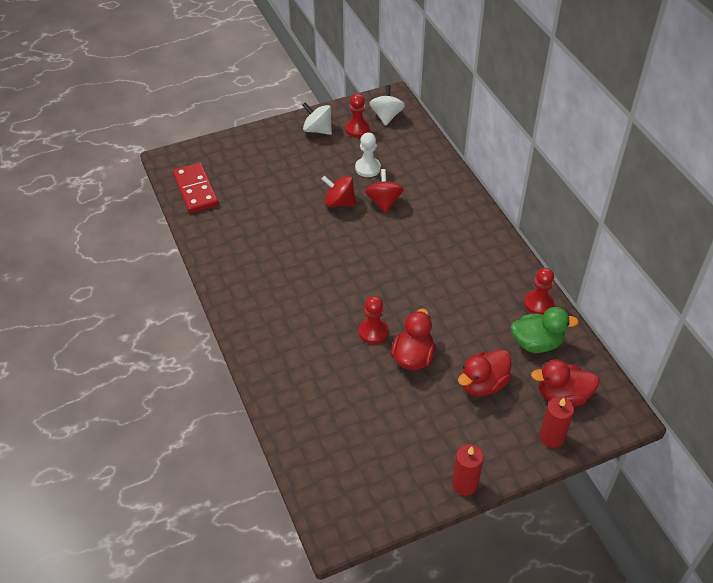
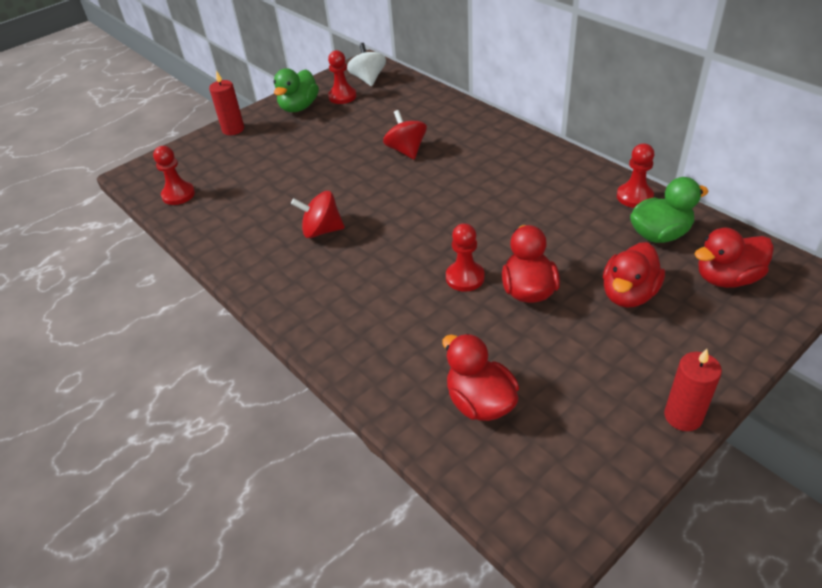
camera: 15 degrees left, 5 degrees down
(195, 190) = (178, 195): red domino -> red pawn
(317, 130) = (299, 107): white spinning top -> green duck
(337, 429) = (480, 402): none -> red duck
(339, 202) = (356, 163): red spinning top -> red spinning top (321, 230)
(368, 168) = (372, 126): white pawn -> none
(551, 437) = (747, 326): red candle -> red candle (233, 129)

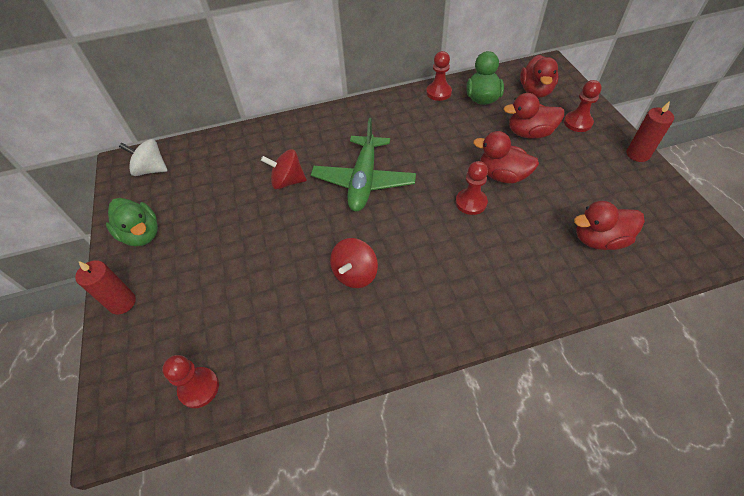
camera: 65 degrees left, 10 degrees up
(342, 96) = (160, 196): red pawn -> red pawn (577, 123)
(442, 194) = (364, 180): none -> green plane
(628, 294) = (529, 133): red duck -> red duck turned 120 degrees clockwise

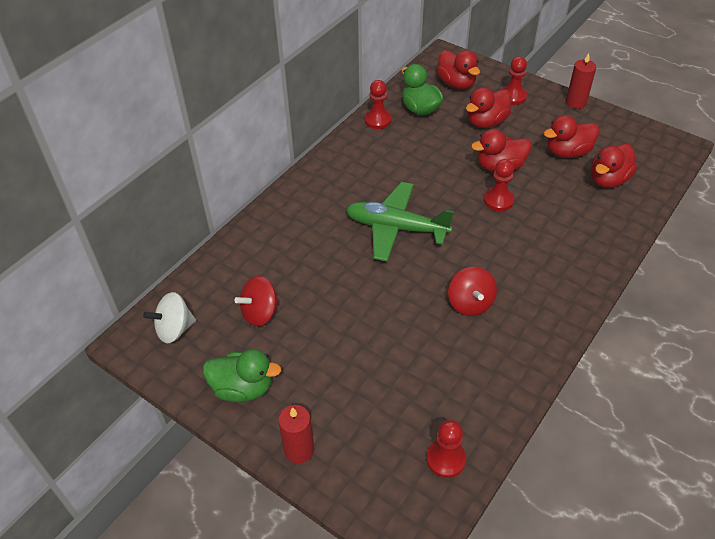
camera: 40 degrees left, 5 degrees down
(287, 181) = (329, 265): red spinning top -> red spinning top (260, 313)
(364, 180) = (396, 228): green plane -> green plane turned 135 degrees clockwise
(582, 194) = (567, 152): none -> red duck

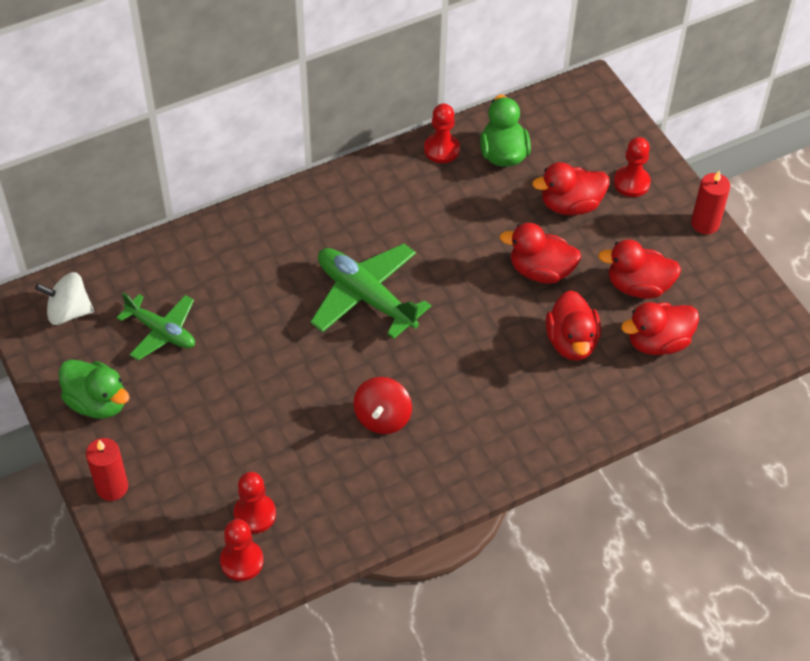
camera: 25 degrees right, 5 degrees up
(260, 313) = (161, 331): red spinning top -> green plane
(456, 83) = (574, 136): red duck -> red duck (571, 342)
(498, 200) = (506, 312): red pawn -> red pawn (255, 514)

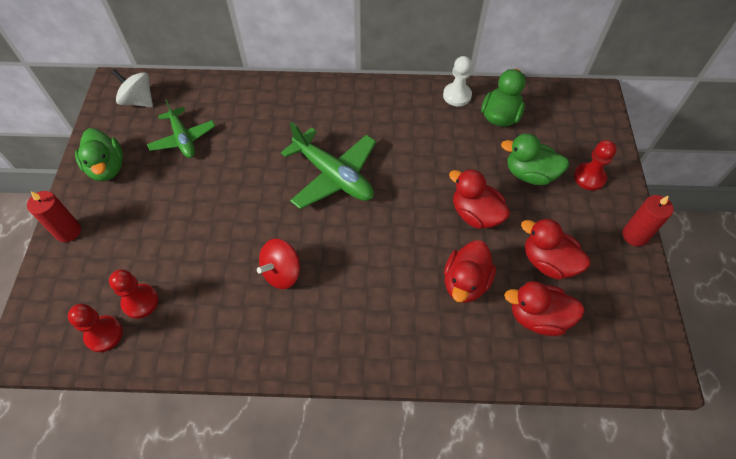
camera: 30 degrees right, 5 degrees up
(366, 297) = (333, 176): green plane -> green plane turned 150 degrees clockwise
(441, 149) = (457, 95): red pawn -> white pawn
(570, 205) = (529, 174): red duck -> green duck

